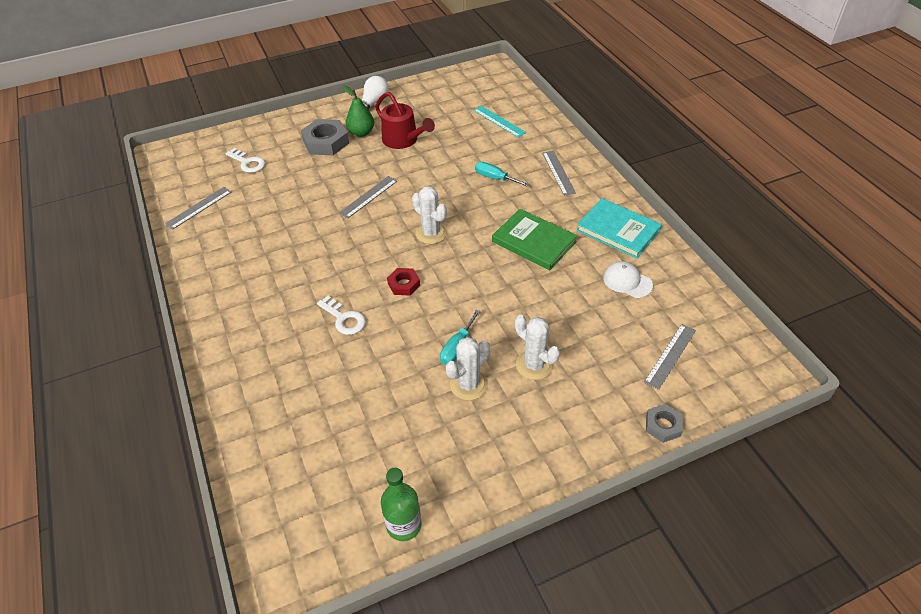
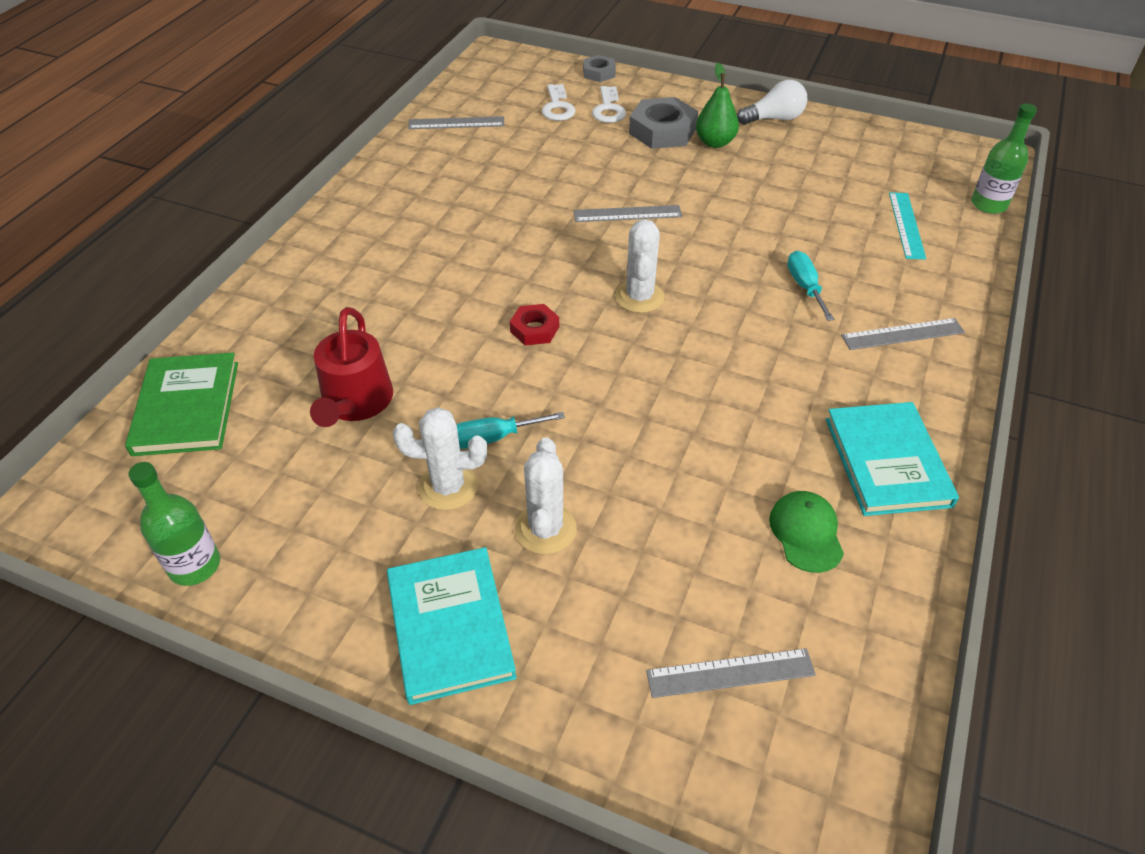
camera: 45 degrees right, 0 degrees up
(344, 318) = (430, 319): white key -> white key (608, 109)
(403, 140) = (752, 177): red watering can -> red watering can (356, 402)
(519, 91) = (988, 204): none -> green bottle
(534, 242) = (748, 392): green book -> green book (186, 407)
(553, 437) = (450, 627): none -> turquoise book
(558, 172) = (902, 334): grey ruler -> grey ruler turned 45 degrees clockwise
(627, 281) = (806, 533): white cap -> green cap
(663, 425) = (593, 745): grey nut -> grey nut (599, 73)

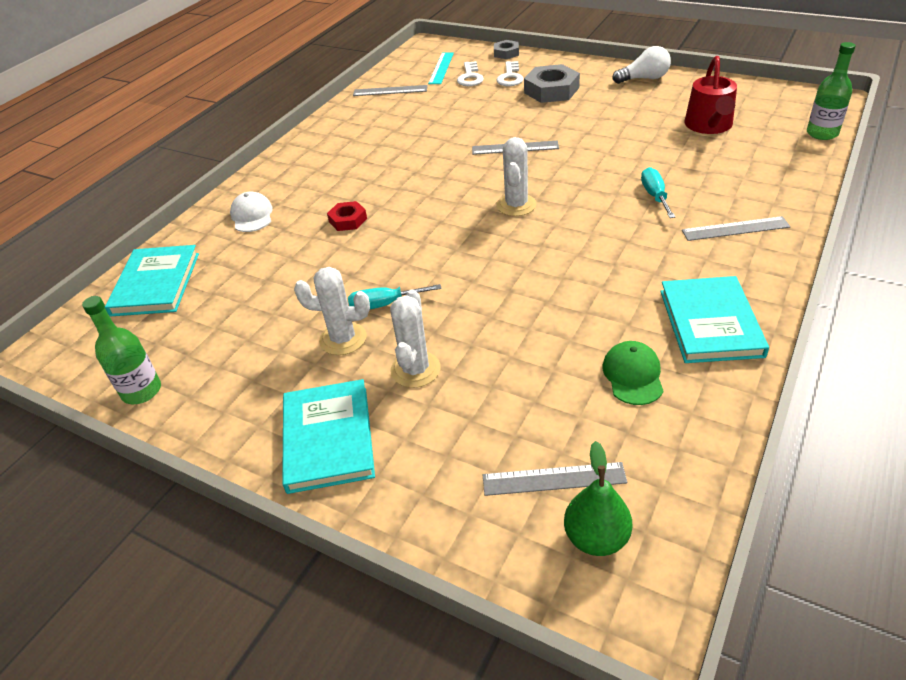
camera: 10 degrees right, 5 degrees down
(186, 407) = (156, 284): green book -> turquoise book
(301, 306) = (252, 215): none -> white cap
(356, 402) = (282, 280): red watering can -> red watering can (709, 126)
(534, 329) = (428, 229): red nut -> red nut (348, 220)
(715, 142) = (593, 97): green pear -> green pear (596, 538)
(906, 225) = (748, 150): turquoise ruler -> turquoise ruler (441, 68)

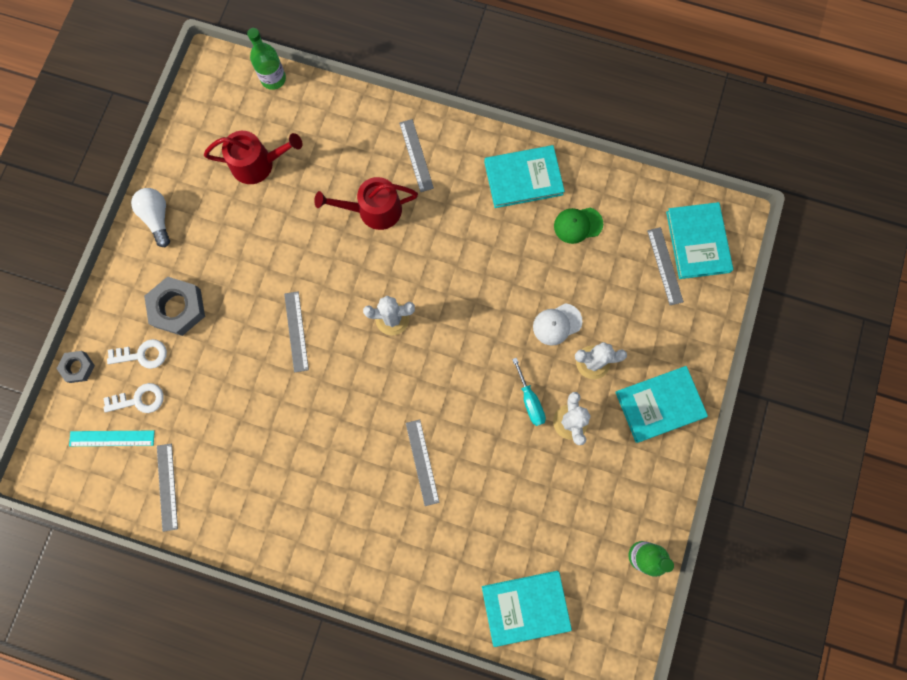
camera: 105 degrees left, 35 degrees up
(252, 215) = (420, 558): white cap -> white cap (557, 324)
(348, 220) = (422, 462): red nut -> grey ruler
(596, 538) = (697, 242): green pear -> turquoise book
(655, 196) = (374, 210): turquoise screwdriver -> red watering can

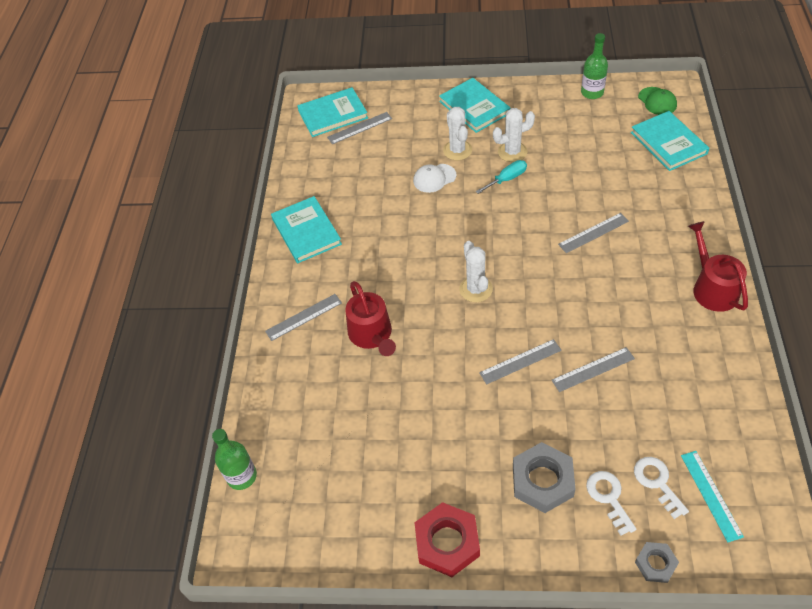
camera: 100 degrees left, 25 degrees down
(157, 218) = (447, 542): white light bulb -> red nut
(167, 487) = (728, 422): grey ruler -> grey ruler (593, 369)
(258, 164) = (350, 457): red watering can -> red watering can (712, 288)
(557, 324) = (434, 178): white cap -> white cap turned 105 degrees clockwise
(578, 225) = (340, 186): green cap -> green cap (657, 101)

